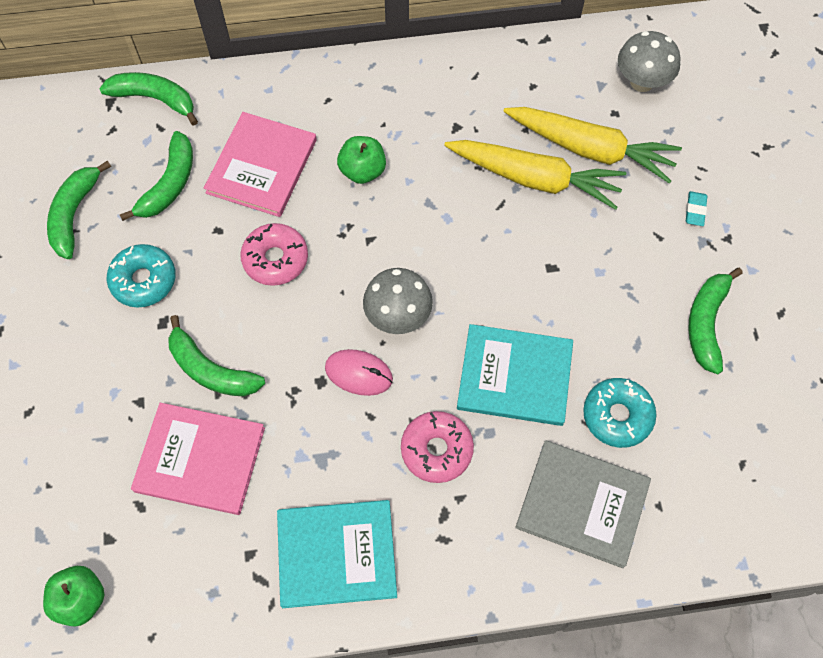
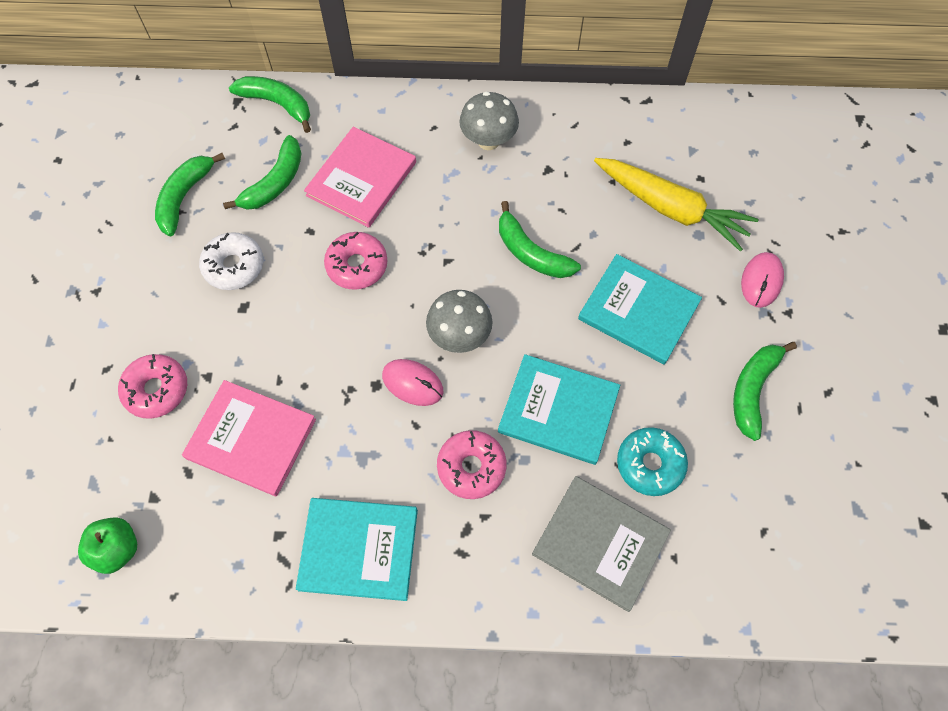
camera: 10 degrees right, 0 degrees up
(87, 425) = (156, 390): none -> pink donut
(144, 280) = (234, 266): turquoise donut -> white donut
(211, 370) = (278, 357): green banana -> green banana (531, 253)
(362, 171) = (453, 197): green apple -> none
(535, 179) = (613, 228): yellow carrot -> none
(577, 260) = (638, 310): none -> turquoise book
(641, 82) = (732, 153): grey mushroom -> grey mushroom (488, 141)
(695, 210) = (761, 281): turquoise eraser -> pink mouse

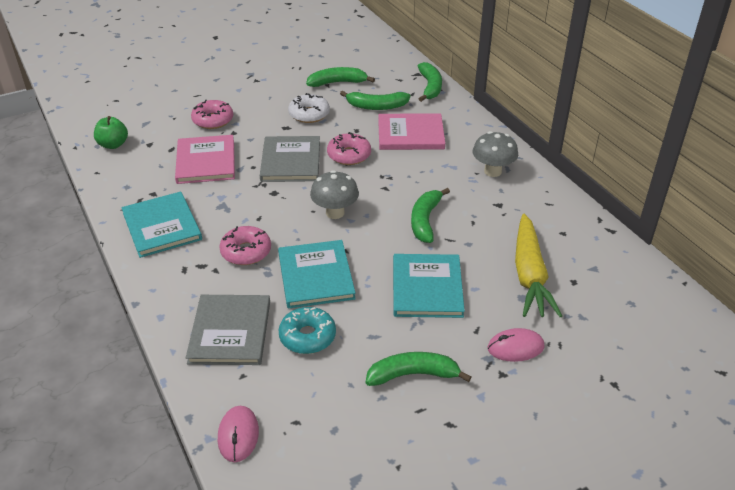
camera: 60 degrees right, 25 degrees down
(323, 336) = (291, 161): none -> grey book
(412, 383) = (286, 206): pink mouse -> pink mouse (238, 435)

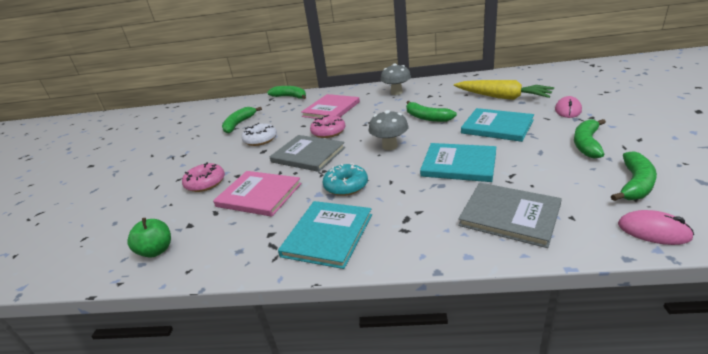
camera: 55 degrees left, 10 degrees down
(162, 226) = (328, 235): turquoise book -> turquoise book turned 75 degrees counterclockwise
(246, 252) = (405, 191): pink donut -> none
(307, 336) = (531, 178): turquoise donut -> turquoise donut (346, 186)
(376, 106) = (286, 115): green banana -> green banana (634, 184)

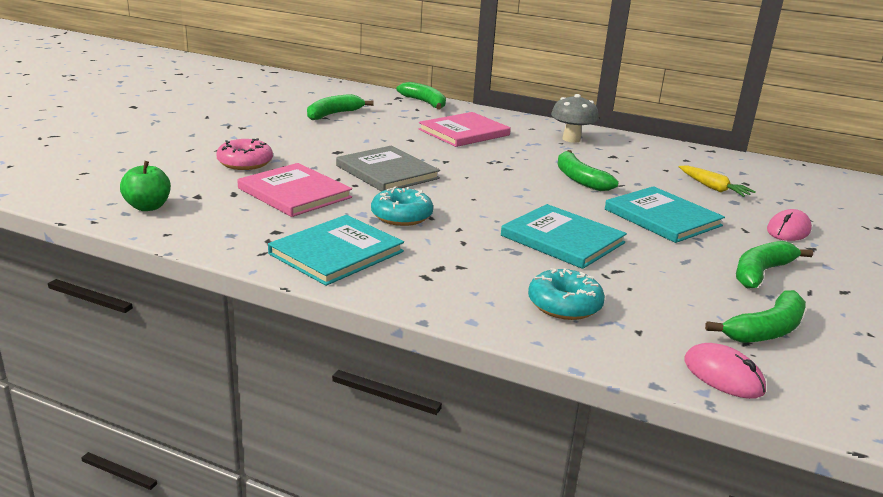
camera: 15 degrees right, 5 degrees down
(260, 139) = (345, 139): white donut -> none
(328, 132) = (435, 156): pink donut -> none
(389, 146) = (496, 194): grey mushroom -> none
(502, 97) = (713, 188): yellow carrot -> yellow carrot, size x0.56
(509, 215) = (564, 305): grey book -> turquoise donut

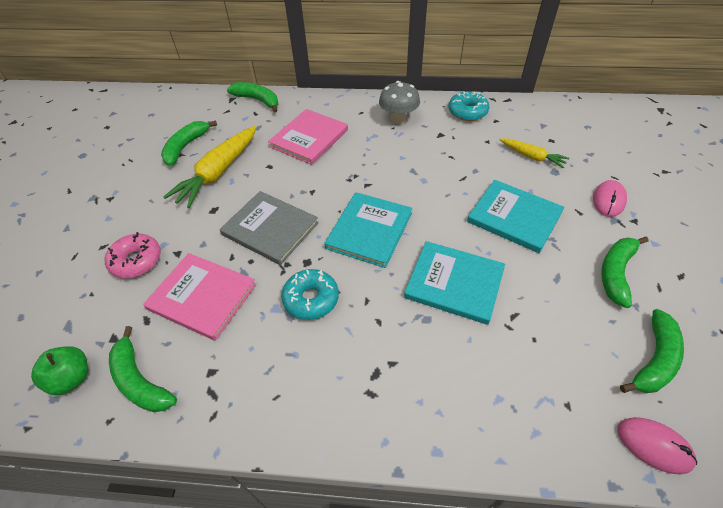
camera: 15 degrees left, 25 degrees up
(336, 253) = (279, 386): turquoise book -> turquoise book (369, 230)
(356, 133) = (218, 173): none -> yellow carrot
(564, 305) = (497, 389): turquoise donut -> turquoise donut (467, 112)
(579, 179) = (429, 180): green banana -> green banana (140, 380)

